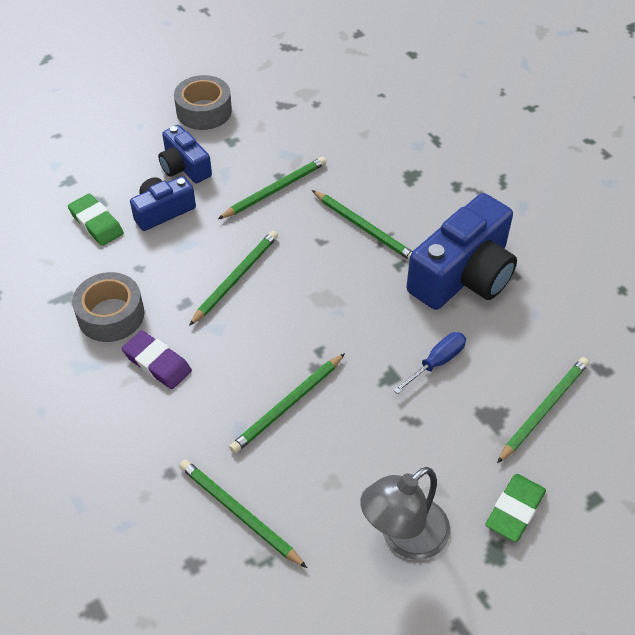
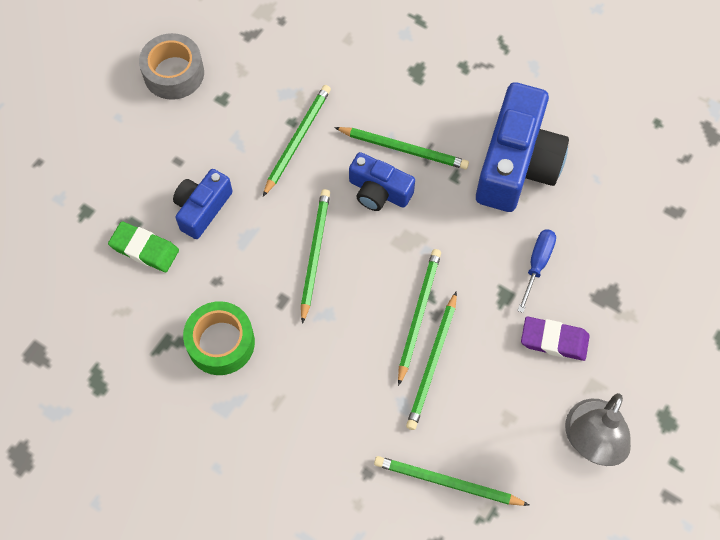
camera: 25 degrees left, 15 degrees up
(111, 315) = (221, 343): grey tape -> green tape
(157, 363) = (293, 372): purple eraser -> purple eraser (554, 340)
(184, 167) = (193, 148): blue camera -> blue camera (379, 191)
(514, 510) = (664, 376): green eraser -> none
(543, 409) = (645, 272): green pencil -> green pencil (418, 314)

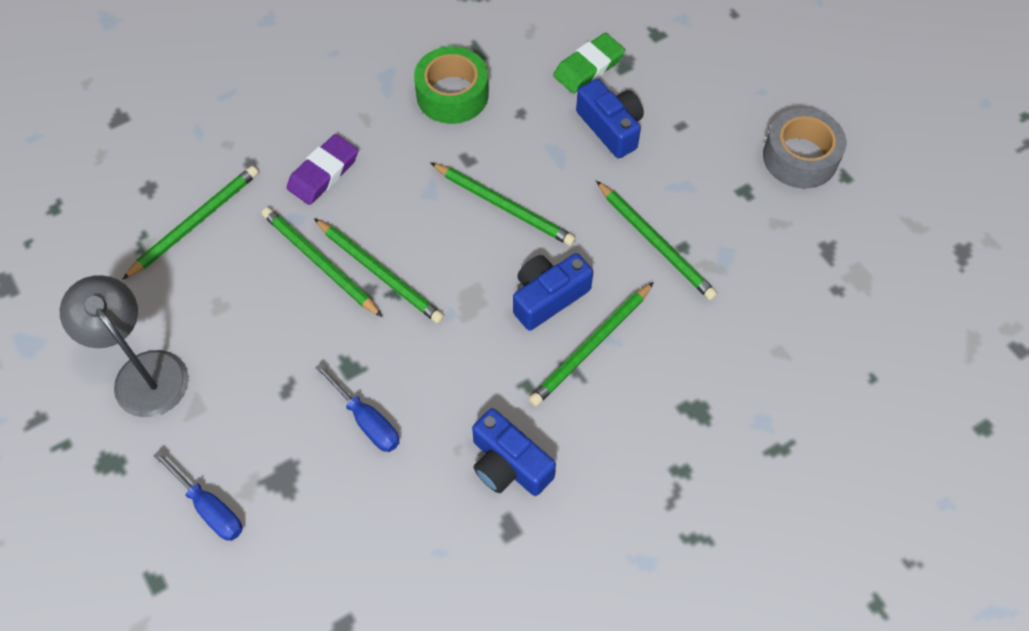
camera: 115 degrees right, 5 degrees down
(516, 164) = (509, 464): blue camera -> blue camera, size x0.55
(554, 340) = (269, 392): purple eraser -> purple eraser (323, 173)
(655, 332) = (210, 508): none -> blue screwdriver

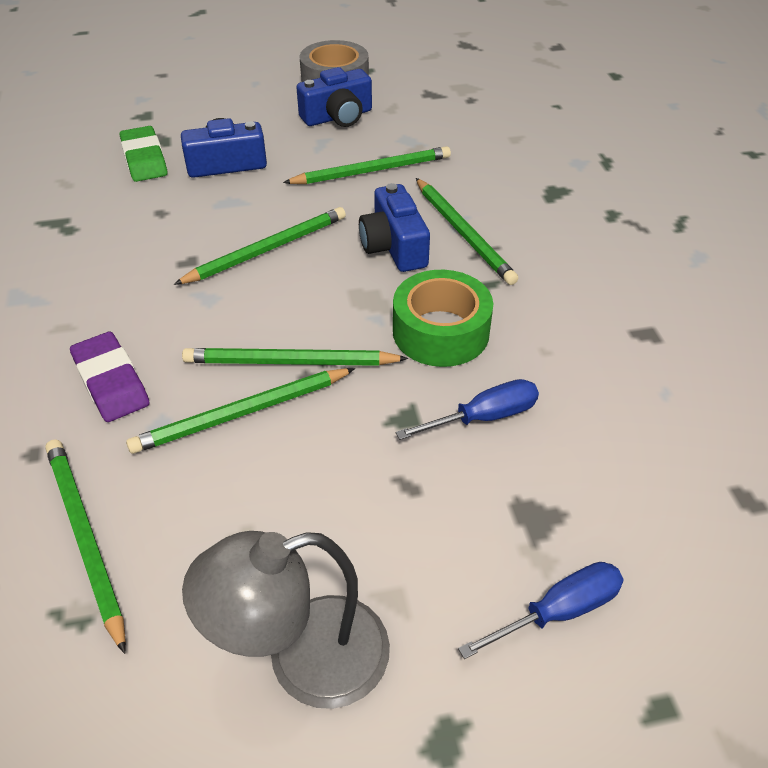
camera: 70 degrees left, 15 degrees down
(380, 273) = (290, 362): green pencil -> green pencil turned 150 degrees counterclockwise
(452, 94) = (93, 252): green tape -> green tape (440, 332)
(509, 464) = (575, 317): blue camera -> blue camera (338, 117)

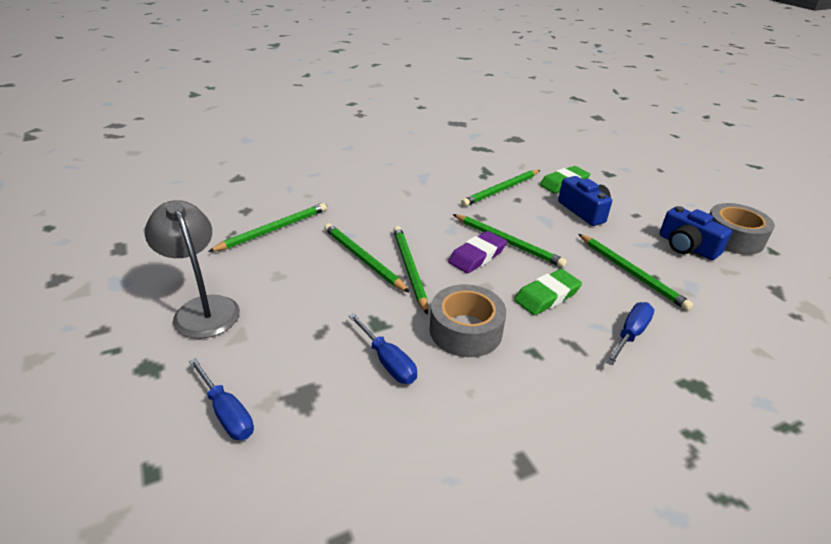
camera: 75 degrees right, 10 degrees down
(111, 381) = (373, 214): purple eraser -> purple eraser (477, 256)
(394, 246) = (547, 296): blue camera -> green eraser
(440, 332) = (465, 330): green tape -> grey tape
(463, 233) = (588, 331): green pencil -> green pencil (501, 190)
(475, 206) = (630, 334): none -> blue screwdriver

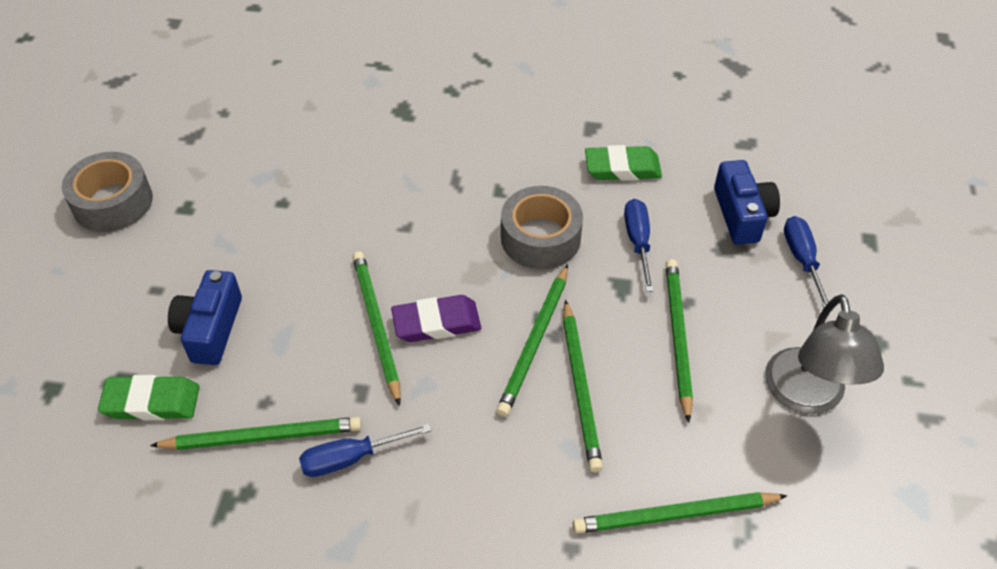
camera: 145 degrees left, 15 degrees up
(547, 296) = (420, 235): green eraser -> green eraser (622, 168)
(630, 334) = (393, 165): blue screwdriver -> blue screwdriver (350, 458)
(631, 273) = (297, 218): green pencil -> green pencil (677, 337)
(687, 246) = (183, 217): blue camera -> blue camera (742, 215)

